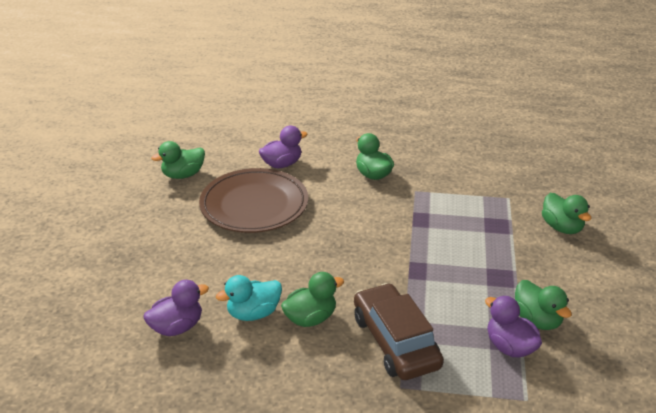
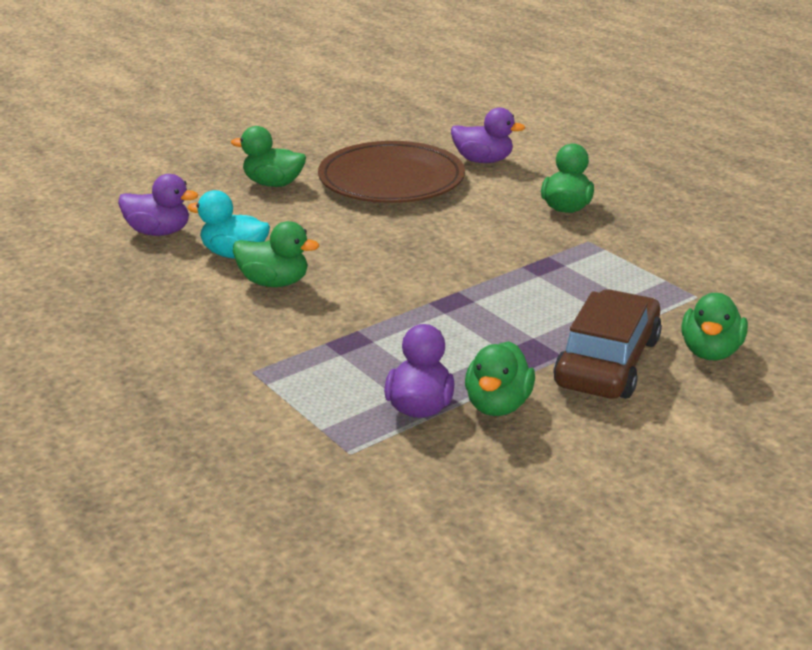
camera: 45 degrees right, 5 degrees down
(183, 175) = (370, 131): green duck -> green duck (273, 184)
(395, 341) = (315, 339): brown car -> brown car (607, 362)

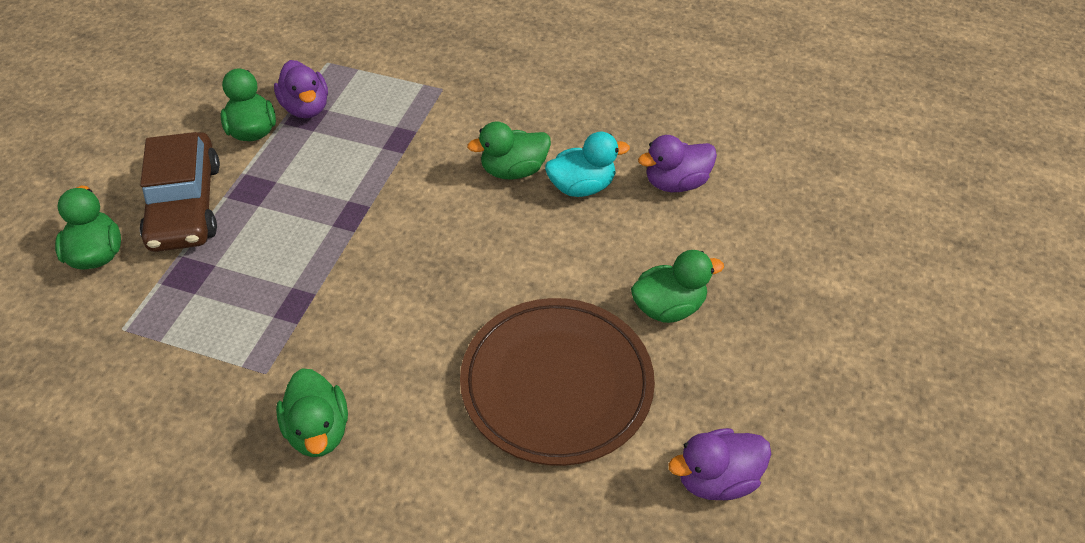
camera: 145 degrees right, 20 degrees up
(483, 161) = (484, 497): purple duck -> purple duck (716, 478)

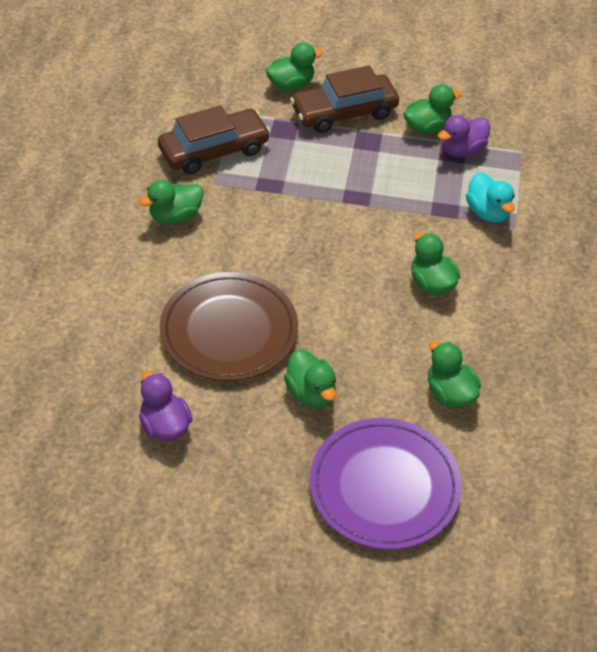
camera: 80 degrees right, 0 degrees up
(194, 365) = (214, 150): none -> brown car
(581, 187) = (426, 329): turquoise duck -> turquoise duck (488, 212)
(675, 183) = (450, 393): purple duck -> green duck
(803, 258) = (384, 487): none -> purple plate

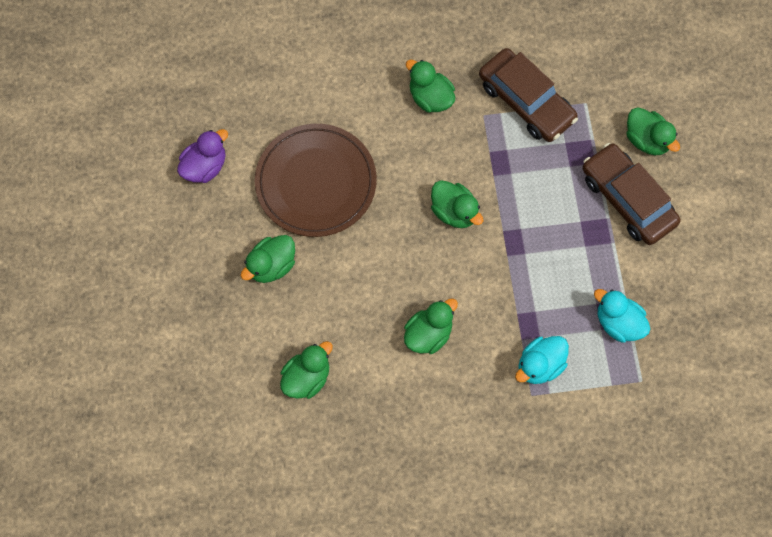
camera: 75 degrees right, 20 degrees up
(384, 487) = (195, 347): purple plate -> none
(427, 127) = (638, 282): green duck -> green duck (454, 212)
(462, 150) = (618, 323): purple duck -> turquoise duck

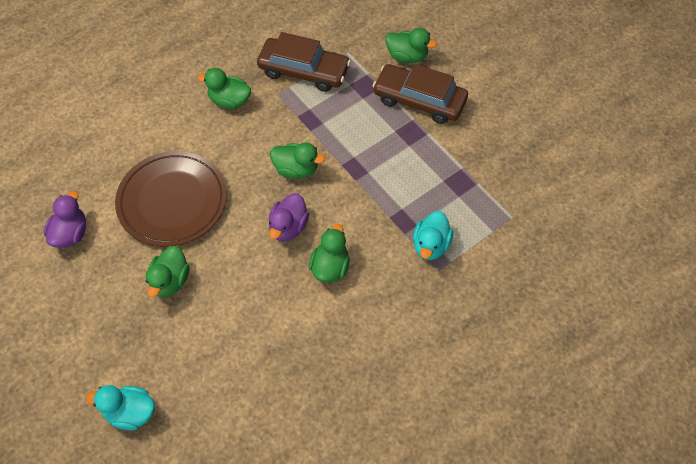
camera: 30 degrees left, 10 degrees down
(307, 378) = (250, 352): green duck -> none
(412, 270) = (288, 227): none -> purple duck
(618, 323) = (468, 185): turquoise duck -> turquoise duck (130, 412)

